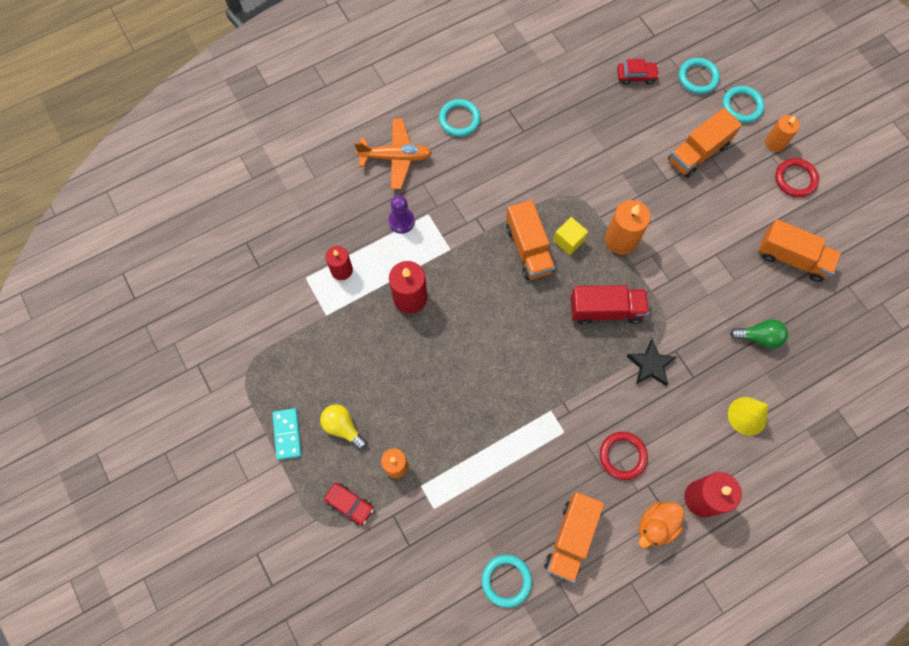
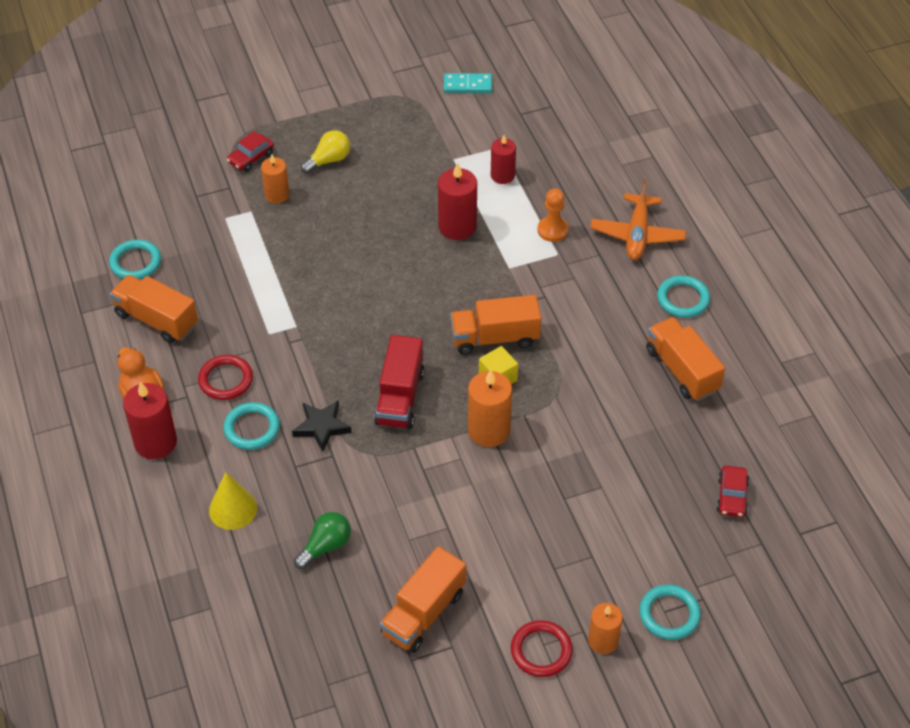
camera: 100 degrees right, 20 degrees down
(287, 434) = (334, 121): turquoise domino -> turquoise domino (467, 85)
(401, 221) = (552, 230): purple pawn -> orange pawn
(698, 78) = (722, 570): turquoise ring -> turquoise ring (252, 428)
(698, 153) = (600, 542): orange truck -> orange truck (682, 370)
(759, 337) = (325, 546): green light bulb -> green light bulb turned 150 degrees counterclockwise

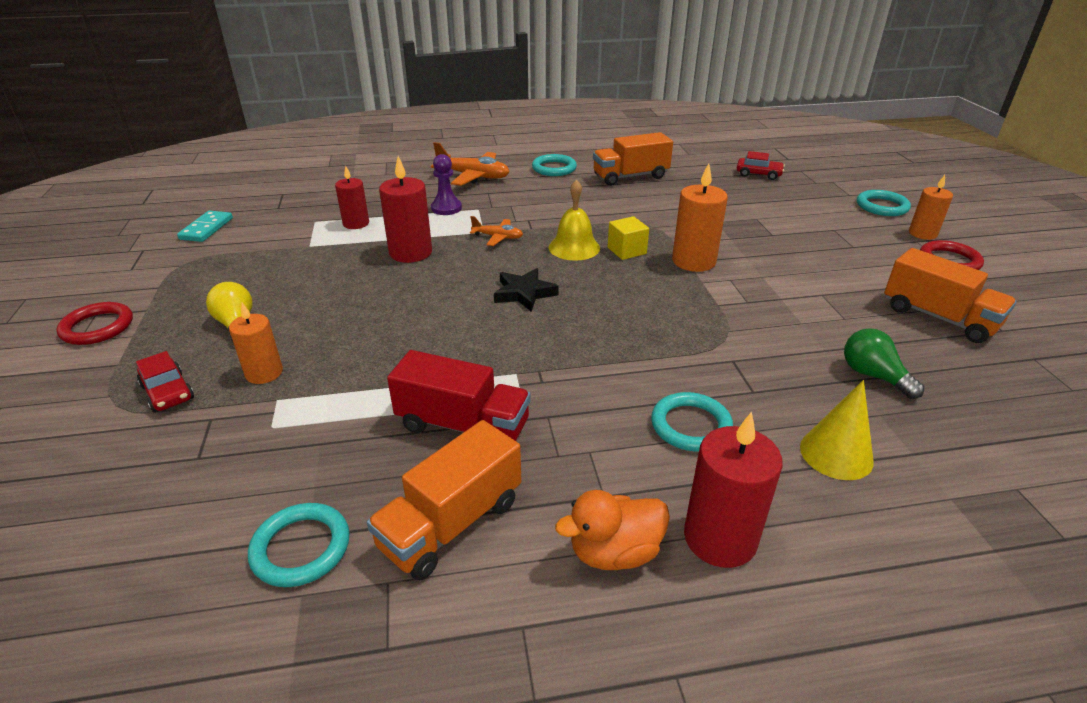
camera: 80 degrees left, 15 degrees down
(226, 380) = (598, 446): red ring -> red ring (97, 327)
(322, 427) = (688, 365): black star -> black star (524, 293)
(400, 397) = (646, 307): red truck -> red truck (463, 425)
(495, 338) = (574, 247): orange truck -> yellow bell
(501, 280) = (498, 237): none -> orange plane
(552, 230) = (446, 208): orange pawn -> purple pawn

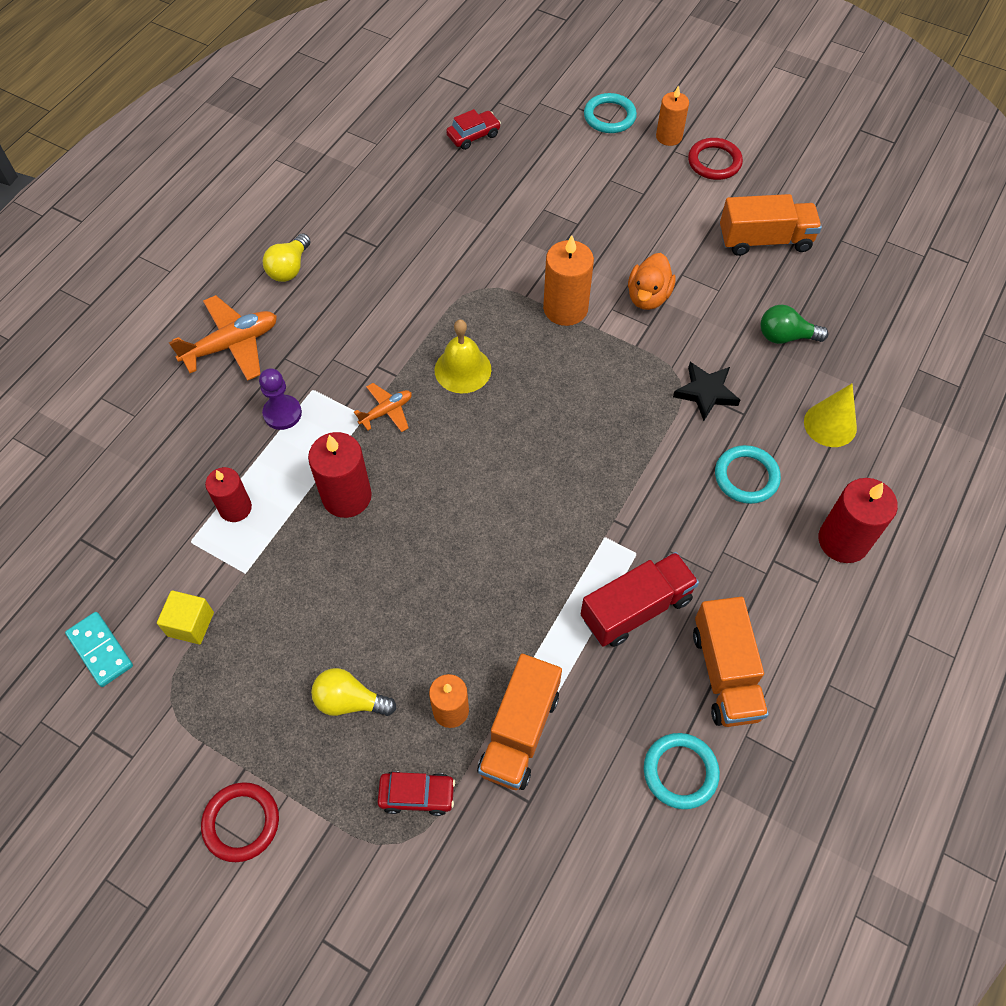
camera: 50 degrees left, 25 degrees up
(524, 293) = (501, 457): black star -> black star (706, 393)
(554, 168) = (289, 268): turquoise ring -> yellow light bulb
(614, 552) = (813, 601): orange duck -> orange duck (648, 297)
(626, 251) = (505, 338): yellow cube -> yellow cube (190, 624)
(630, 176) = (375, 226): orange truck -> orange truck (519, 732)

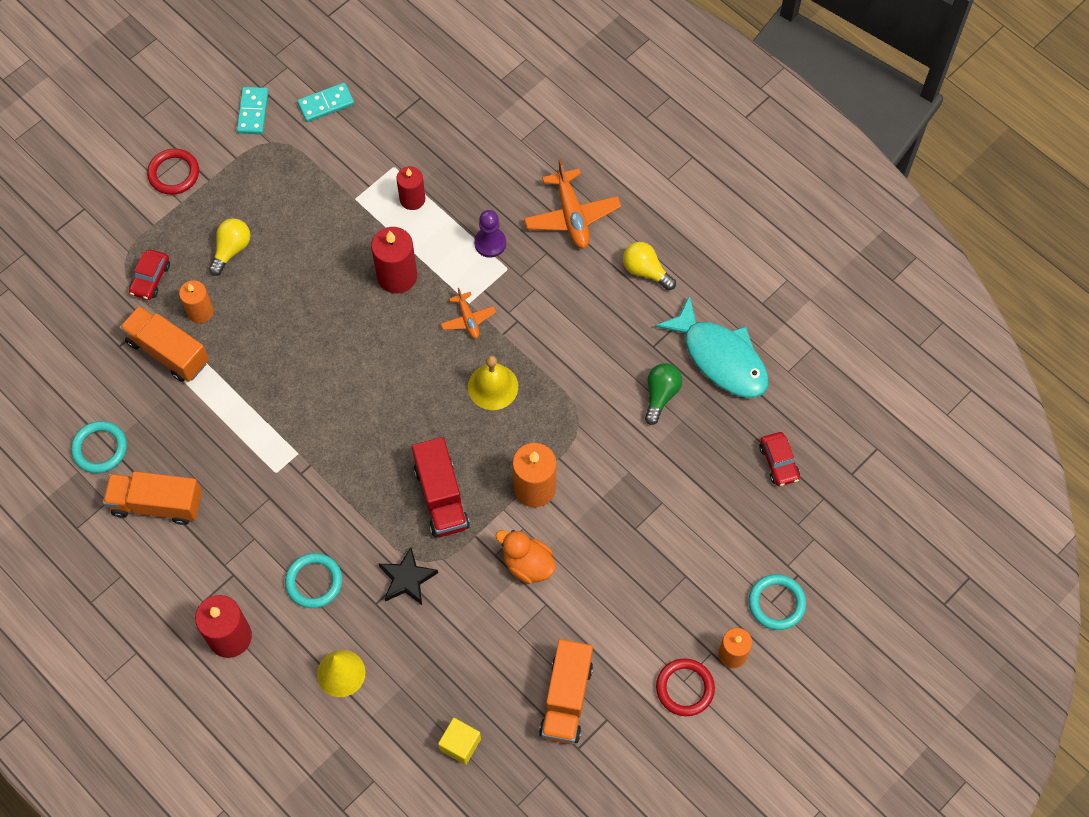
camera: 105 degrees right, 5 degrees up
(123, 744) = (253, 112): none -> turquoise domino
(190, 624) = (326, 160): yellow cube -> yellow cube (460, 744)
(375, 193) = (720, 357): none -> turquoise fish
(636, 608) = (230, 457): red truck -> red truck (441, 497)
(785, 336) = (446, 672): green light bulb -> green light bulb (660, 395)

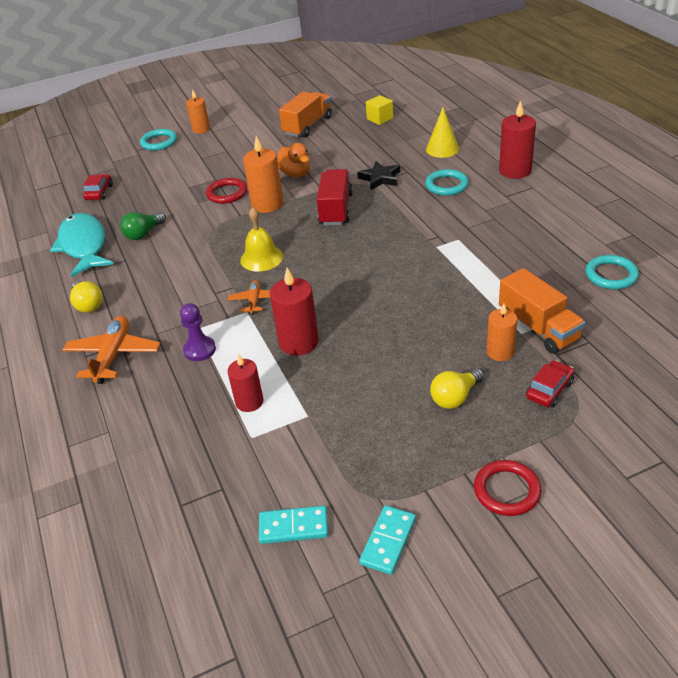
camera: 155 degrees left, 25 degrees down
(157, 504) = (561, 237): orange truck -> none
(685, 688) = (238, 122): red ring -> red ring (227, 193)

